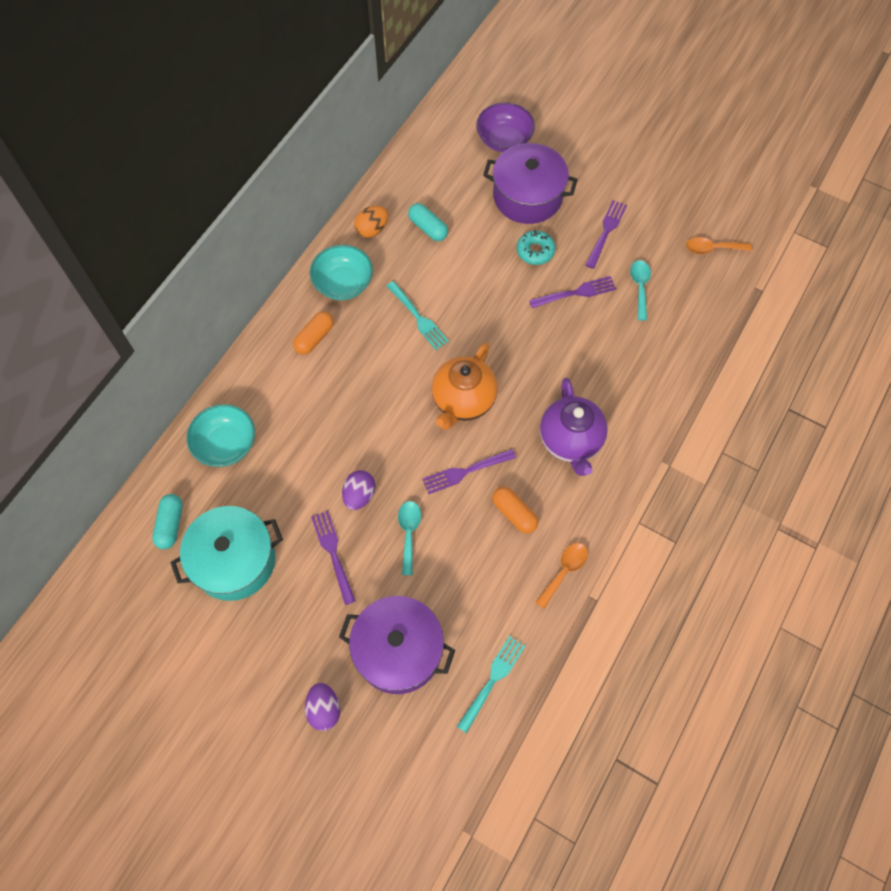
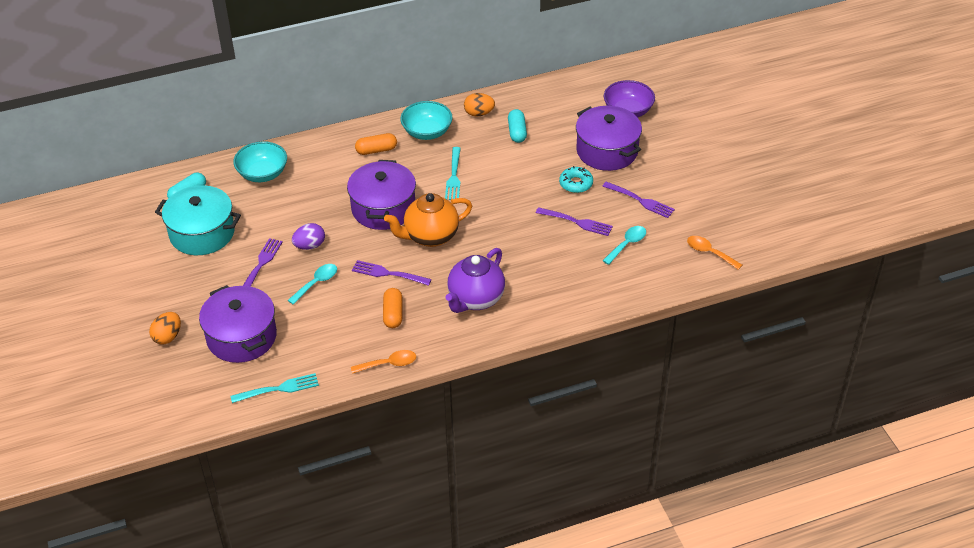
camera: 40 degrees right, 20 degrees down
(324, 709) = (168, 337): purple egg -> orange egg
(388, 401) = (383, 208): none -> purple pot
(606, 232) = (640, 200): purple fork -> purple fork turned 60 degrees clockwise

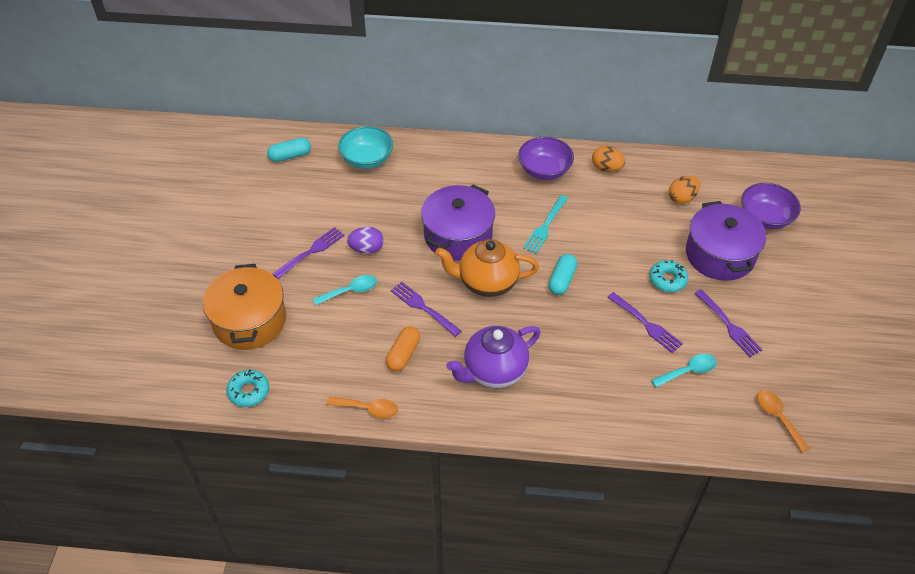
camera: 25 degrees right, 5 degrees up
(168, 337) = (186, 293): orange egg -> orange egg (682, 198)
(202, 233) = (279, 199): turquoise pot -> none
(241, 337) = (249, 321): purple pot -> orange pot
(278, 389) = (249, 391): turquoise fork -> turquoise donut
(376, 150) = (485, 172): orange capsule -> none
(427, 132) = (544, 170): turquoise bowl -> purple bowl
(517, 132) = (635, 201): turquoise capsule -> turquoise capsule (562, 280)

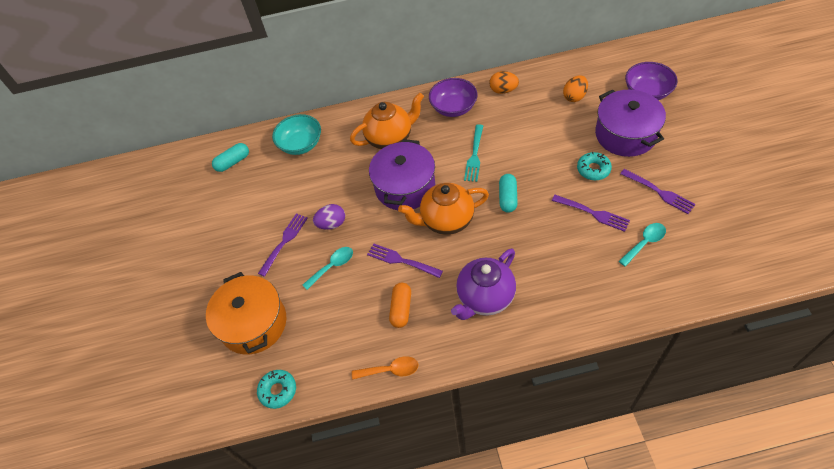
camera: 10 degrees left, 5 degrees up
(463, 182) = (390, 138): none -> orange teapot
(778, 418) = (734, 259): orange spoon -> none

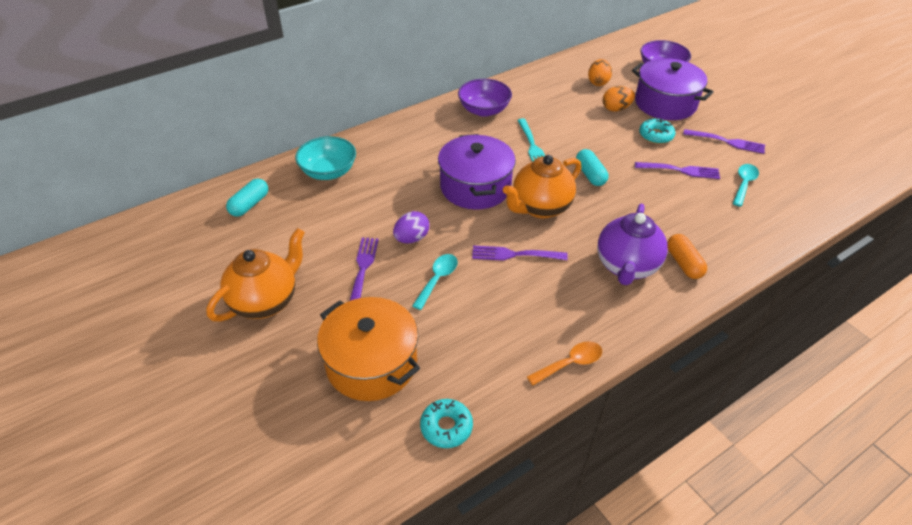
camera: 30 degrees left, 10 degrees down
(390, 138) = (432, 148): orange teapot -> orange teapot (265, 301)
(401, 309) = (543, 300): orange capsule -> orange capsule (683, 263)
(503, 90) = (525, 88): orange egg -> orange egg (616, 109)

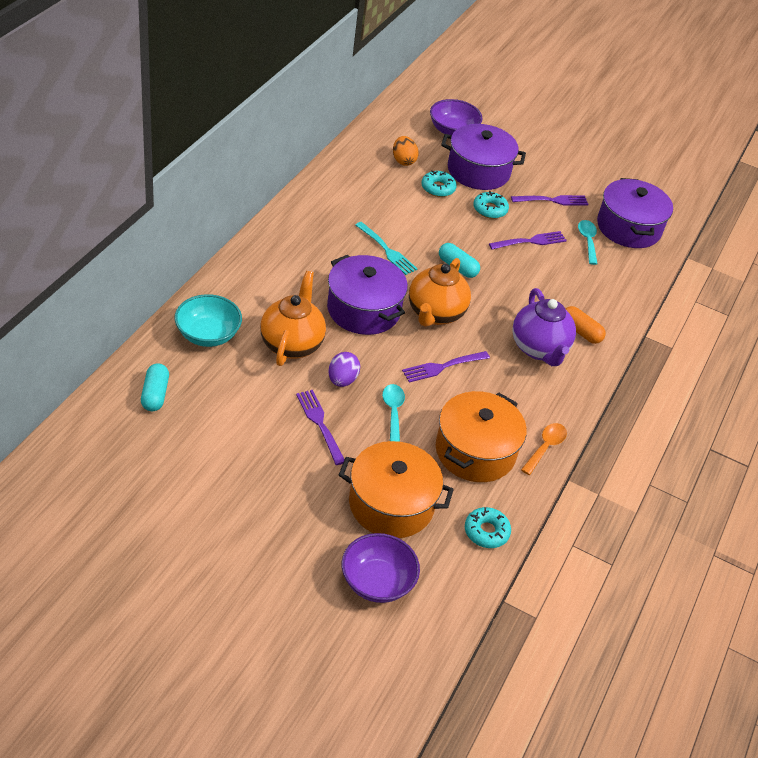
camera: 35 degrees left, 0 degrees up
(265, 301) = (254, 484): orange teapot -> orange teapot (292, 344)
(484, 110) = (314, 221): purple bowl -> purple bowl (377, 581)
(492, 342) = (475, 451): none -> orange pot
(616, 109) = (438, 188): orange egg -> turquoise donut
(799, 183) = (628, 227): none -> purple pot

